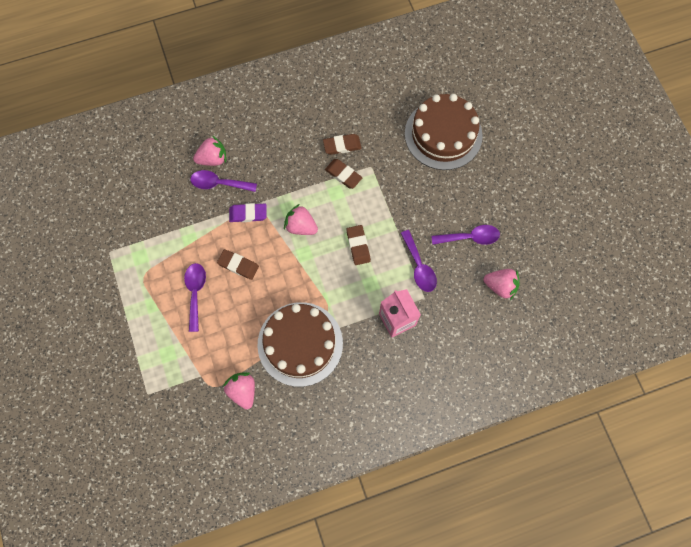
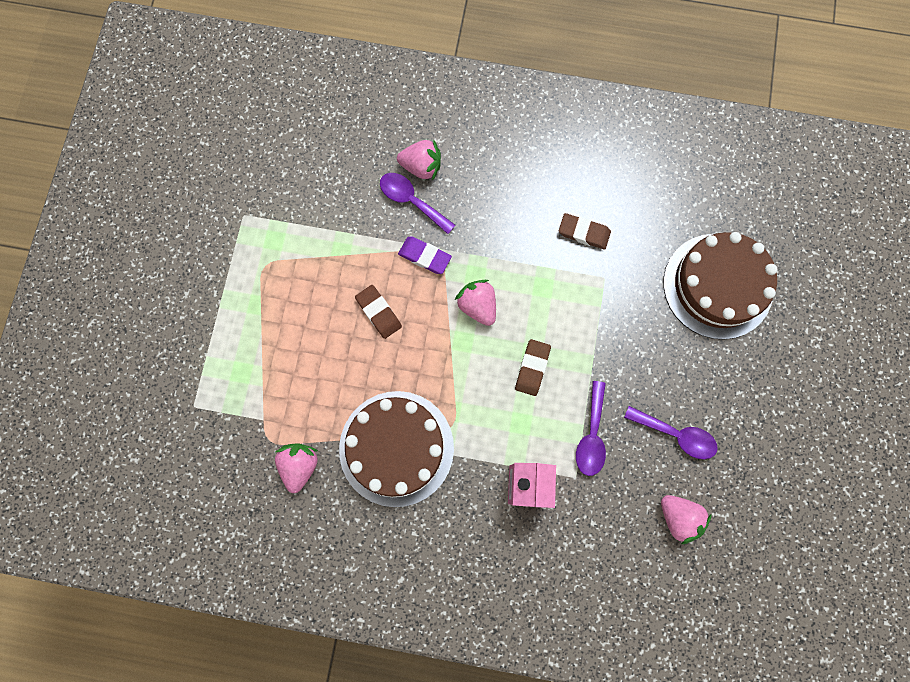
camera: 30 degrees right, 5 degrees up
(195, 293) = (312, 318): purple spoon -> none
(343, 175) = (564, 270): brown eraser -> none

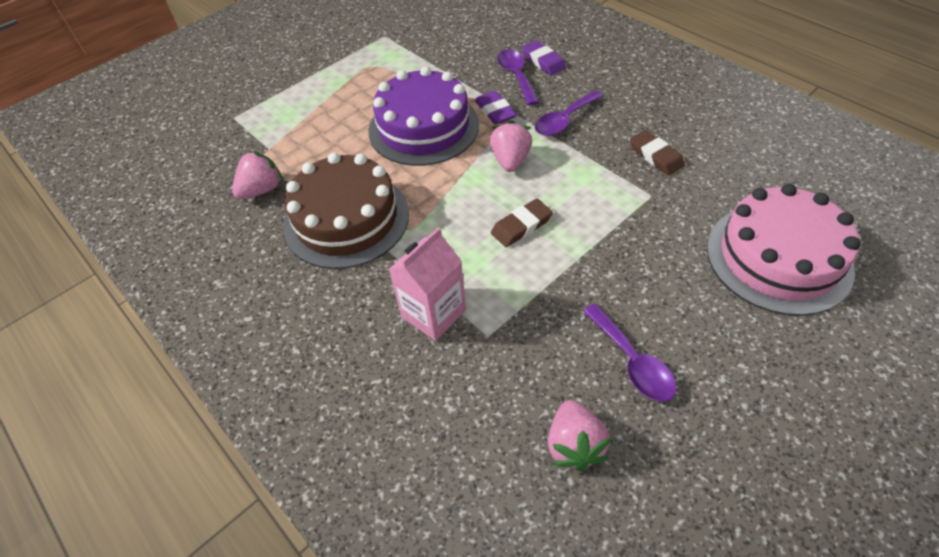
camera: 40 degrees right, 25 degrees down
(378, 312) = (423, 127): brown eraser -> purple cake
(421, 167) = (543, 61): pink strawberry -> purple eraser
(591, 435) = (535, 309): purple spoon -> purple spoon (564, 120)
(717, 286) = (778, 258): brown cake -> pink cake

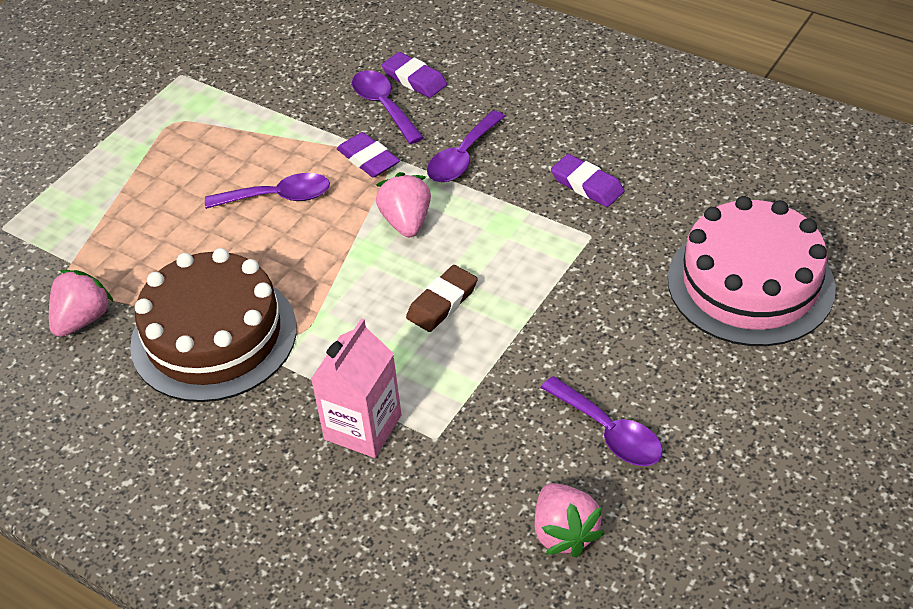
camera: 15 degrees left, 5 degrees down
(423, 127) = (278, 197): purple cake -> purple spoon
(655, 156) = (587, 185): brown eraser -> purple eraser

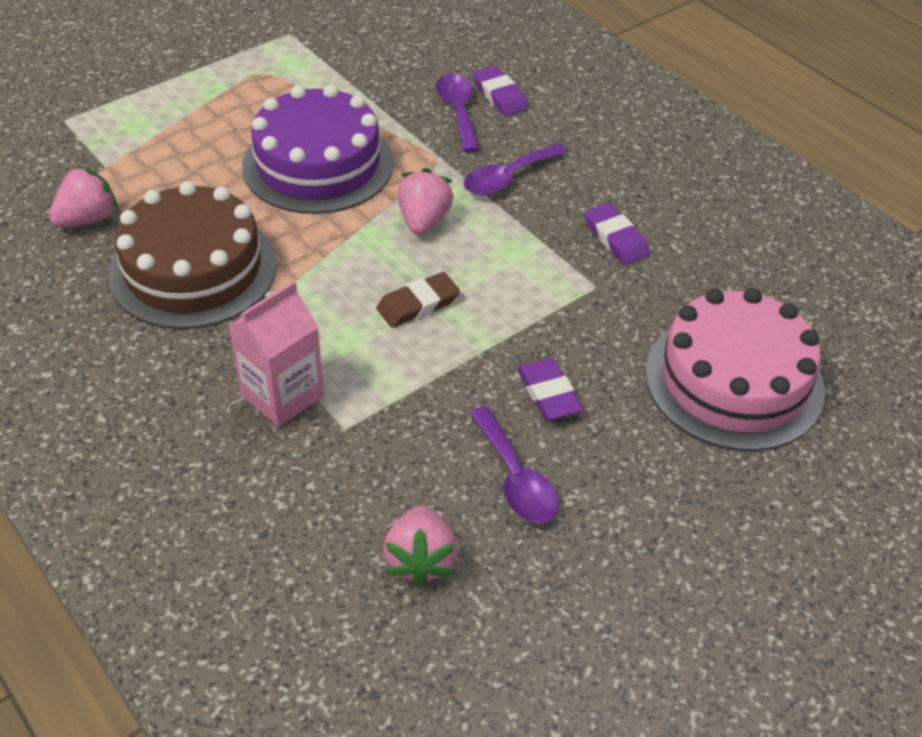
camera: 15 degrees right, 0 degrees up
(278, 197) = (318, 164): purple spoon -> purple cake
(368, 159) = (418, 154): purple eraser -> purple eraser (548, 393)

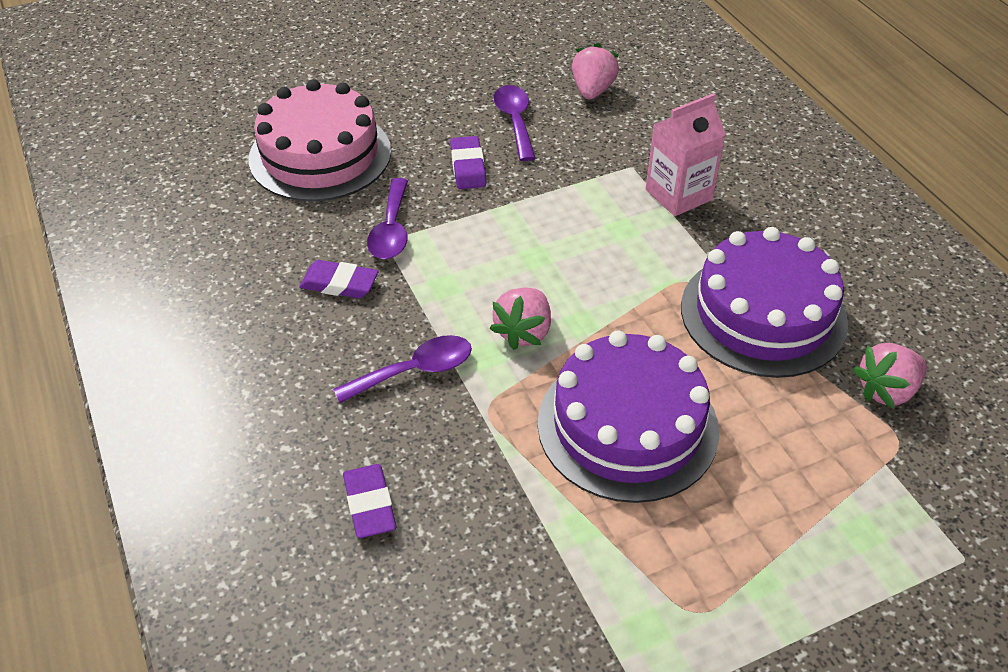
camera: 165 degrees left, 0 degrees up
(193, 269) = (763, 314): brown cake -> purple cake
(418, 304) = (552, 249): brown eraser -> none
(458, 111) = (435, 484): purple spoon -> purple spoon (391, 230)
(615, 238) = (339, 283): purple eraser -> purple eraser turned 60 degrees counterclockwise

